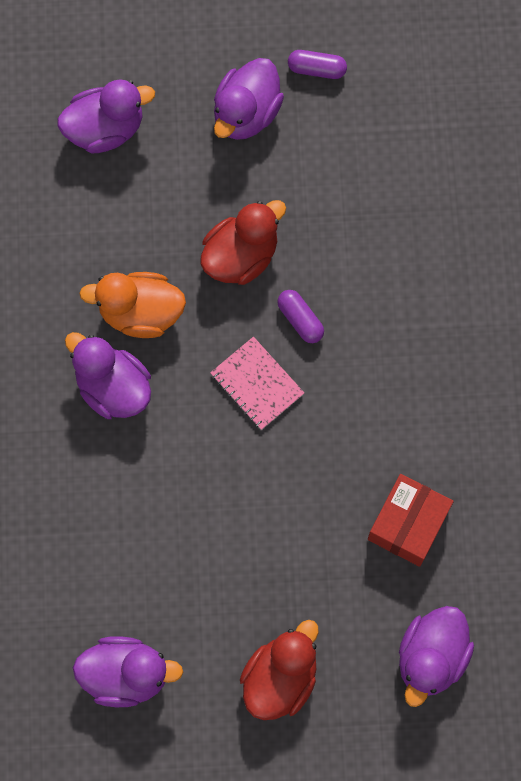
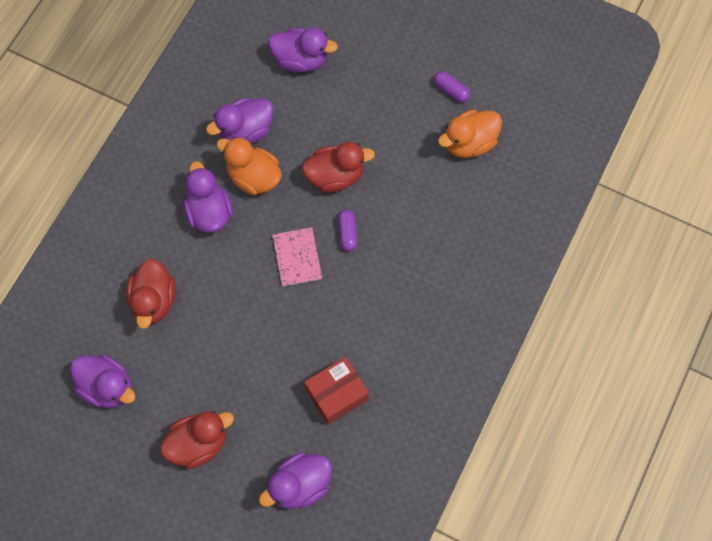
camera: 30 degrees right, 5 degrees down
(115, 536) = (154, 301): none -> red duck
(246, 113) = (391, 94): purple duck -> purple duck (245, 131)
(378, 125) = (469, 143): none -> orange duck

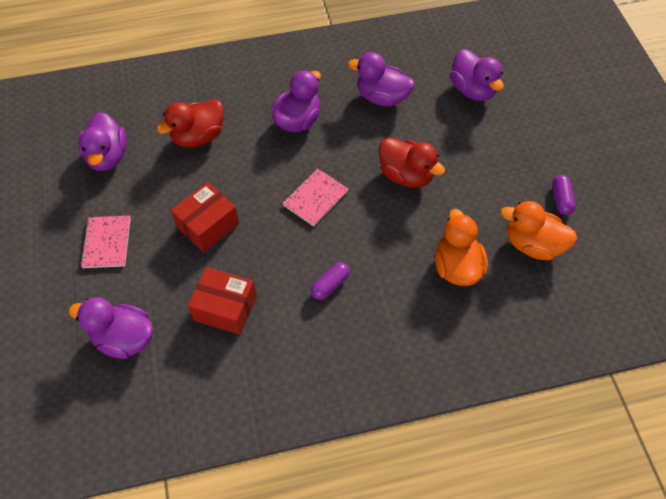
camera: 50 degrees right, 10 degrees down
(198, 443) = (107, 242): red duck -> pink notebook
(251, 355) = (208, 225): none -> red box
(253, 177) = (351, 127): orange duck -> orange duck (456, 266)
(347, 233) = (368, 217): purple capsule -> purple capsule (330, 285)

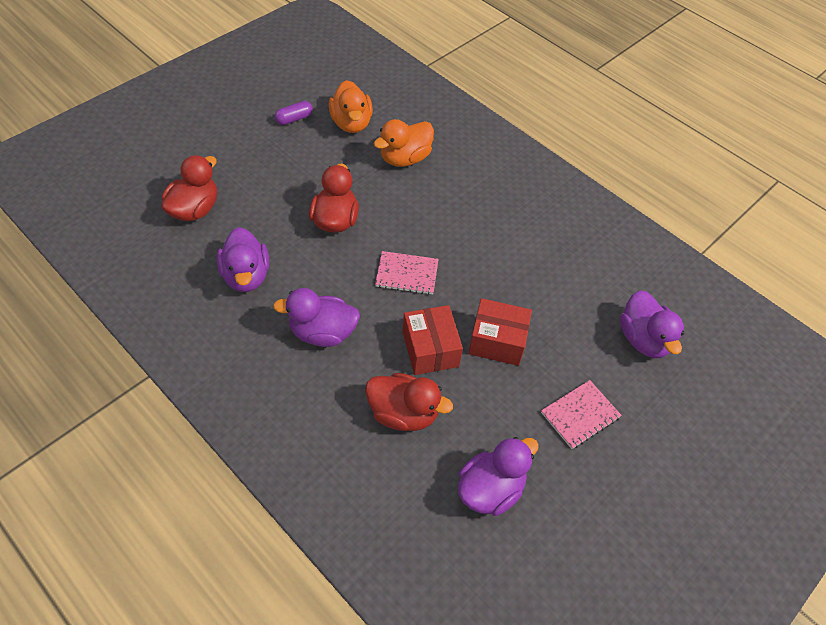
camera: 125 degrees left, 5 degrees down
(225, 308) = (559, 284): red box -> red box (430, 349)
(330, 285) = (482, 226): purple capsule -> none
(472, 90) = (195, 209): purple duck -> red duck

